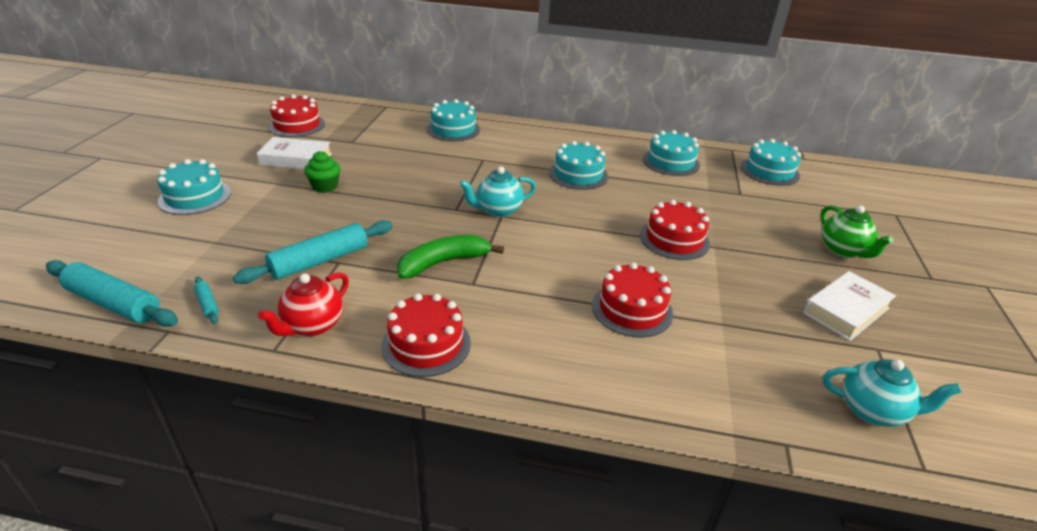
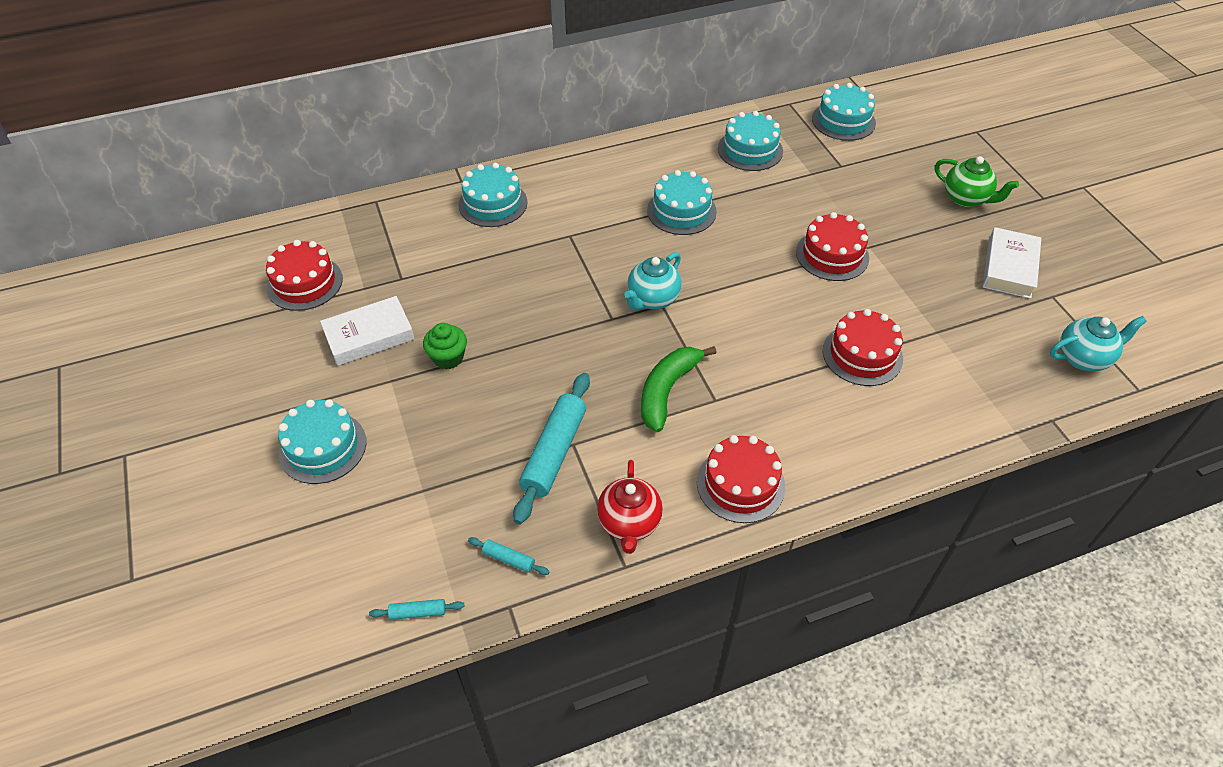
camera: 30 degrees left, 15 degrees up
(114, 303) = (418, 612): turquoise rolling pin -> turquoise rolling pin, size x0.45

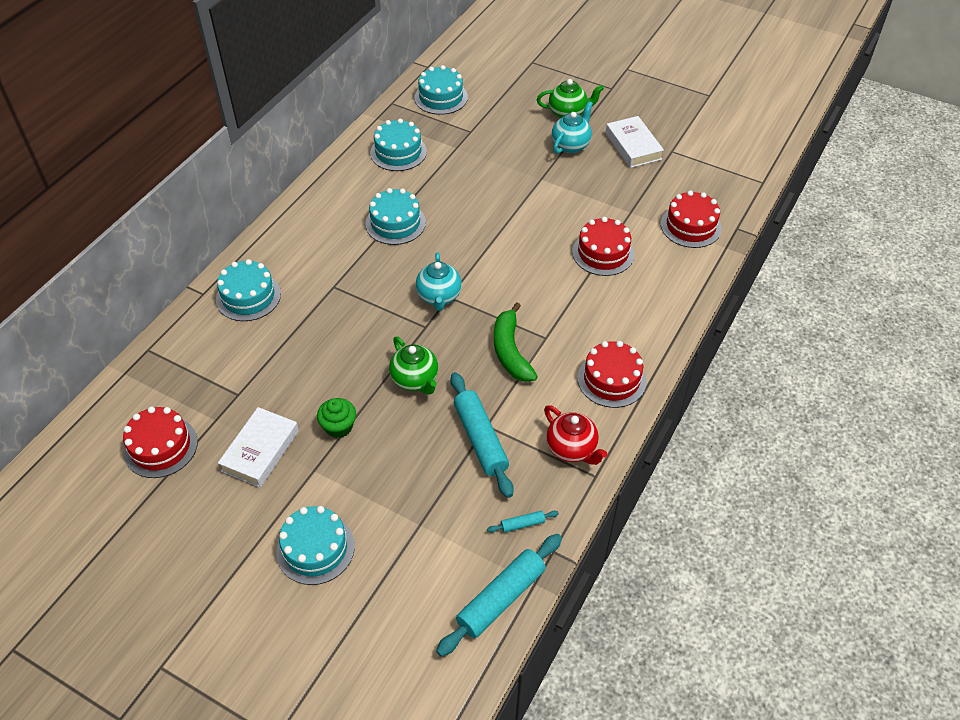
camera: 40 degrees left, 0 degrees up
(418, 612) = (501, 598): turquoise rolling pin -> turquoise rolling pin, size x2.24
(553, 360) = (415, 380): none -> green teapot
(832, 255) = (523, 197): red cake -> red cake (690, 226)
(1083, 358) = (720, 180): turquoise teapot -> turquoise teapot (571, 145)

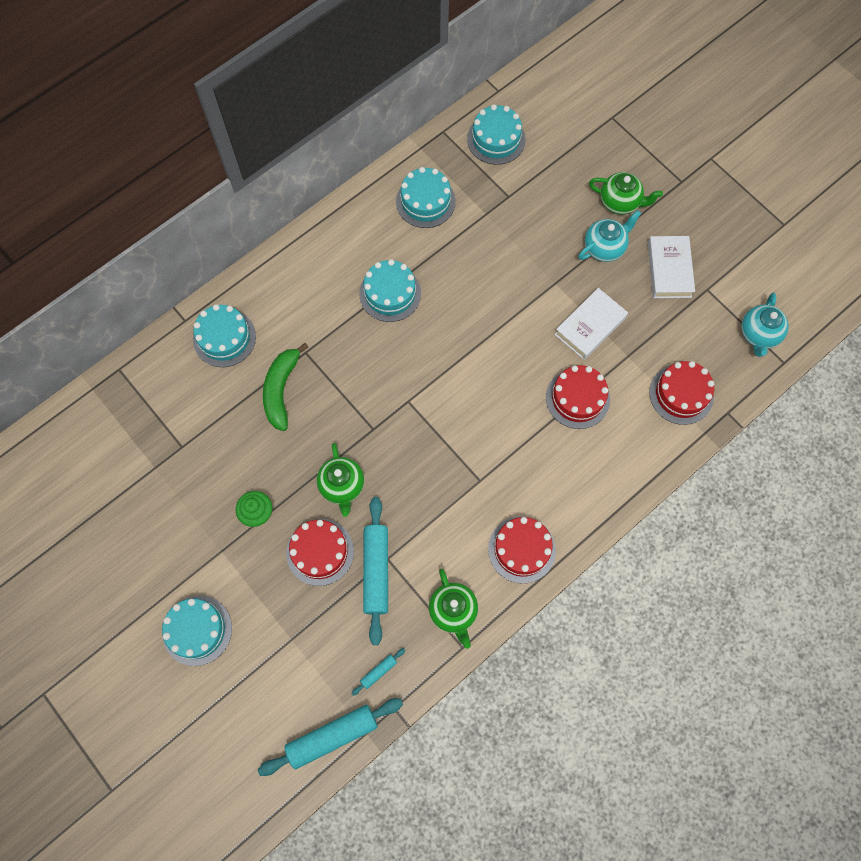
camera: 20 degrees right, 20 degrees up
(160, 447) = (101, 479): red cake -> red cake (320, 552)
(260, 451) = (182, 514): white book -> white book (590, 326)
(439, 297) = (398, 398): turquoise teapot -> turquoise teapot (758, 335)
(510, 351) = (441, 484): green banana -> green banana (281, 390)
(522, 524) = (378, 672): turquoise rolling pin -> turquoise rolling pin turned 45 degrees counterclockwise
(572, 449) = (453, 611): red teapot -> green teapot

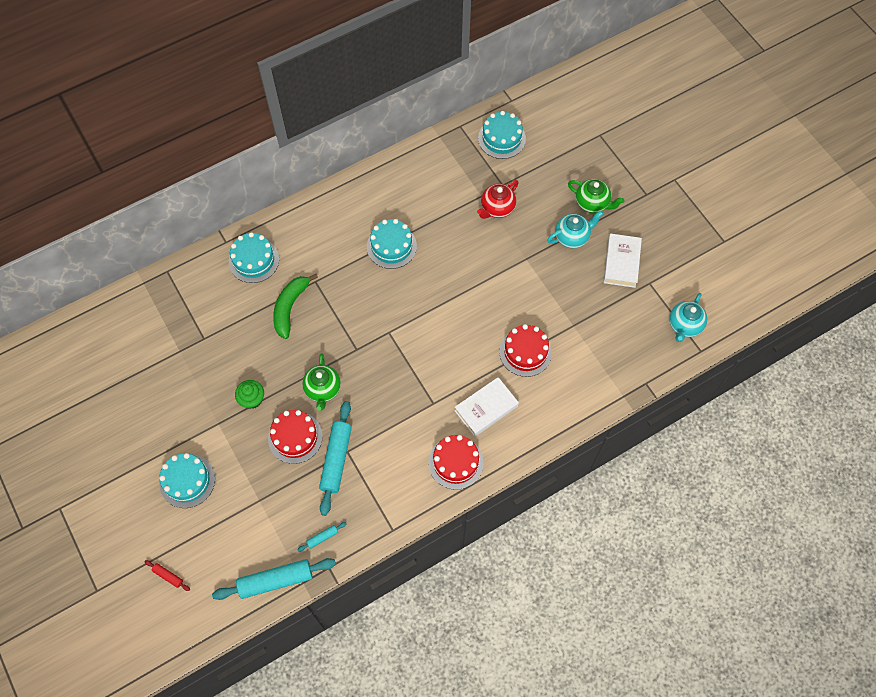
camera: 10 degrees right, 5 degrees down
(197, 755) = (168, 576): none -> red rolling pin
(425, 201) = (435, 179): turquoise cake -> none
(453, 611) = (391, 501): green teapot -> none
(508, 226) = (497, 208): none -> red teapot
(590, 326) = (547, 297): white book -> white book (486, 408)
(681, 394) = (610, 362): red cake -> none

